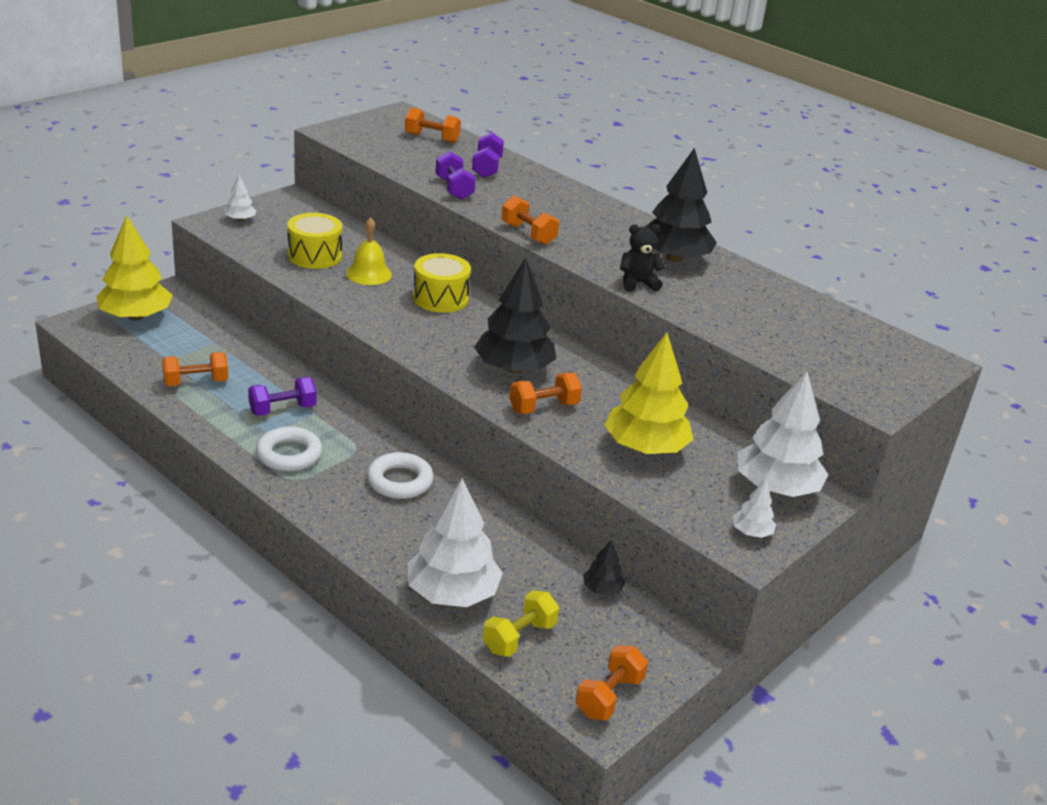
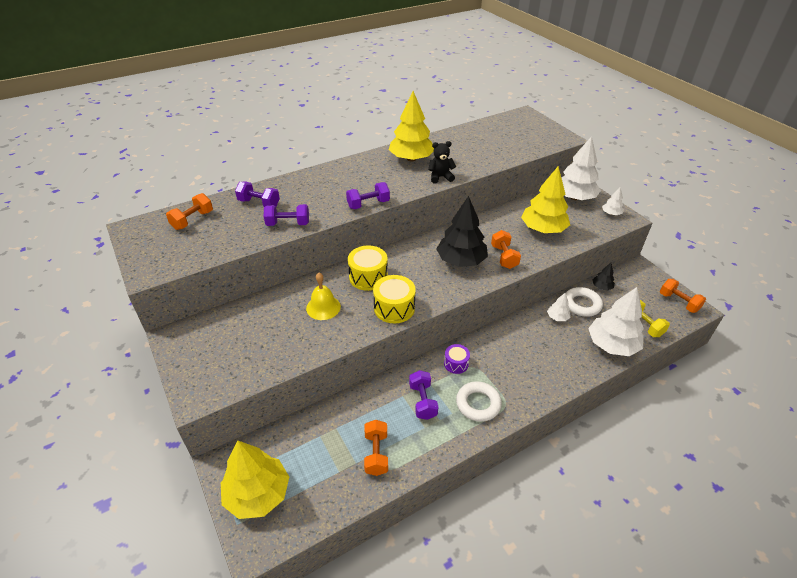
camera: 70 degrees left, 10 degrees up
(240, 219) = (200, 375): white tree -> white tree (557, 317)
(314, 256) = (284, 334): yellow drum -> yellow drum (394, 308)
(357, 433) = (456, 363): none -> purple drum
(399, 481) = (509, 350): white ring -> white ring (582, 304)
(528, 234) = (368, 204): orange dumbbell -> purple dumbbell
(637, 283) = (440, 177): black teddy bear -> black teddy bear turned 75 degrees clockwise
(674, 258) = (411, 159): black tree -> yellow tree

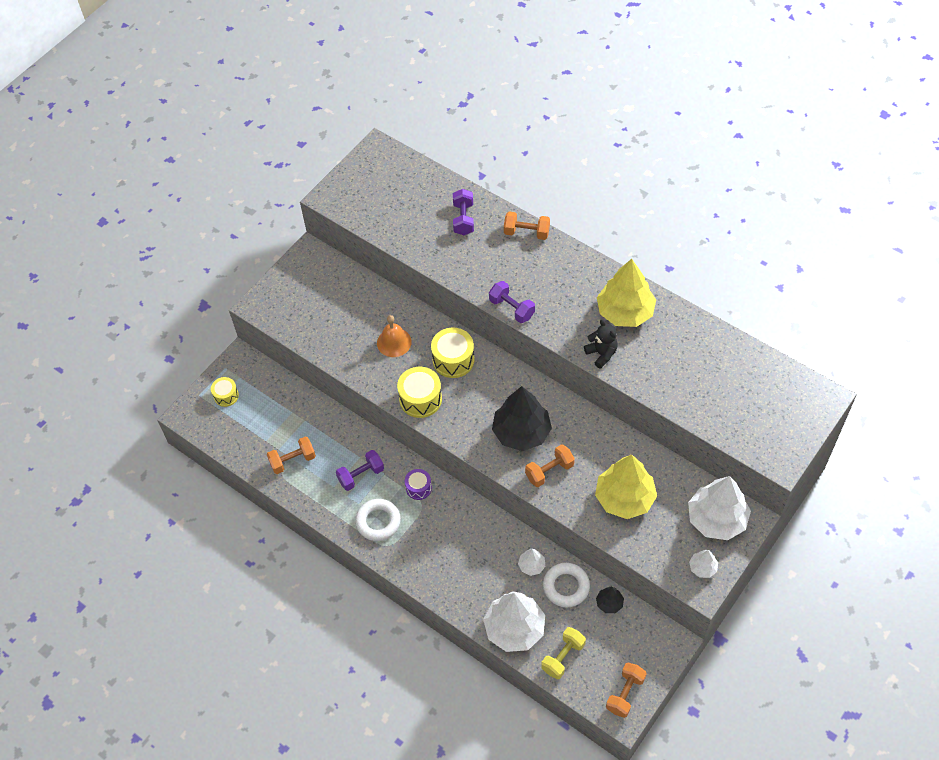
camera: 70 degrees right, 15 degrees up
(192, 220) = (411, 184): orange dumbbell -> orange dumbbell (526, 232)
(258, 494) = (226, 396): yellow tree -> yellow drum
(288, 224) = (444, 258): purple dumbbell -> none
(323, 307) = (394, 342): yellow bell -> orange bell

